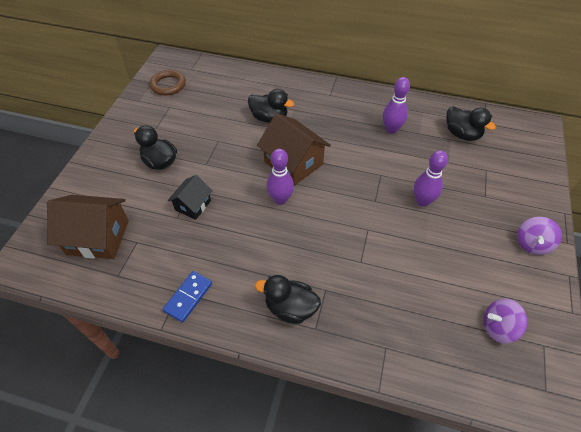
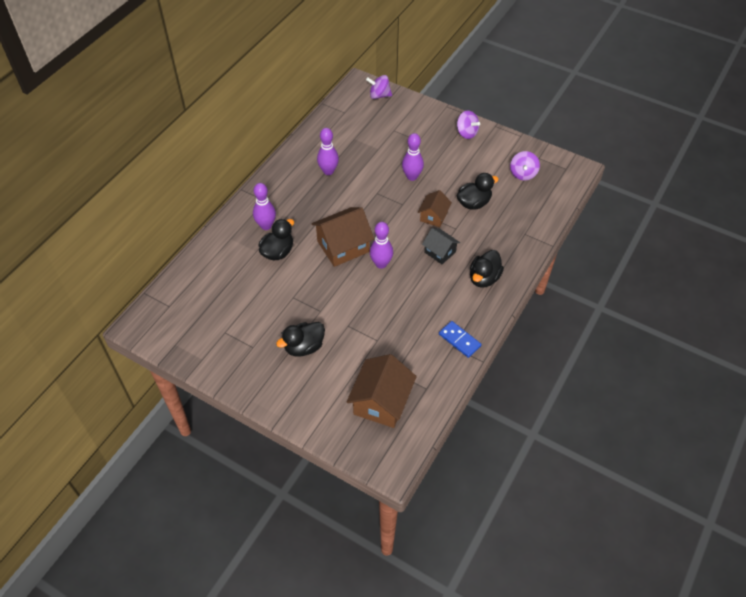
camera: 75 degrees left, 0 degrees up
(168, 85) = (187, 330): brown ring -> none
(193, 205) = (367, 326): black house -> black house (440, 252)
(299, 103) = (266, 226): none -> purple bowling pin
(370, 235) = (433, 216): none -> brown house
(462, 134) = (351, 130): black duck -> black duck (474, 203)
(533, 145) = (379, 95): none -> purple spinning top

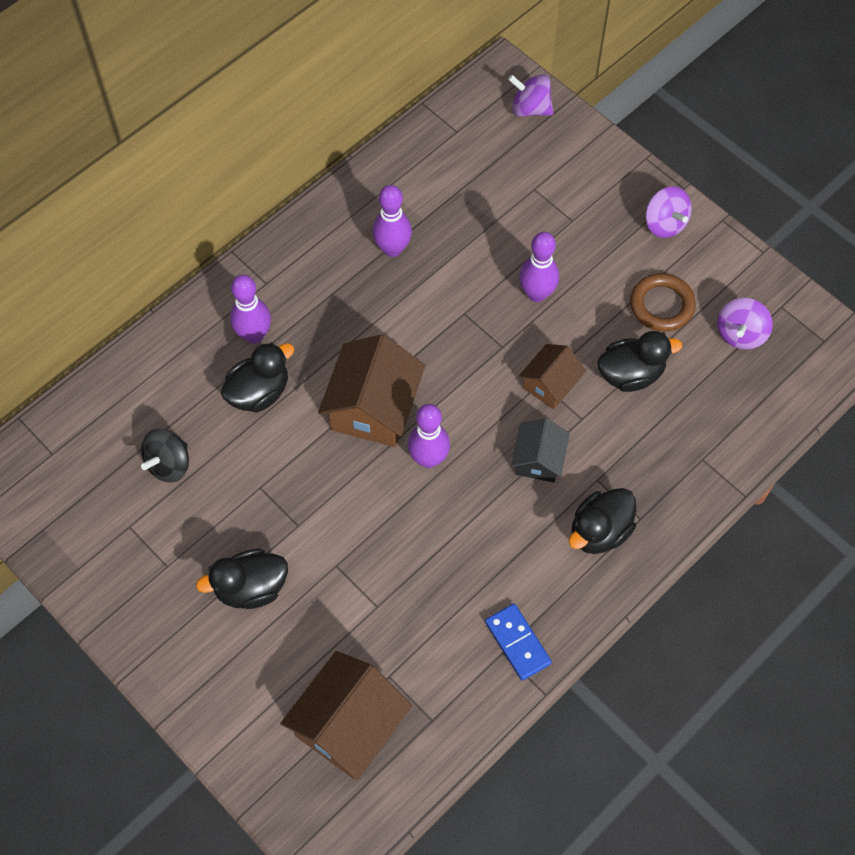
camera: 15 degrees right, 10 degrees up
(238, 297) = (169, 464): none -> black spinning top
(343, 246) = (373, 408): brown house -> brown house turned 60 degrees counterclockwise
(440, 252) = (538, 460): black house -> black house turned 45 degrees clockwise
(478, 169) = (661, 305): none -> brown ring

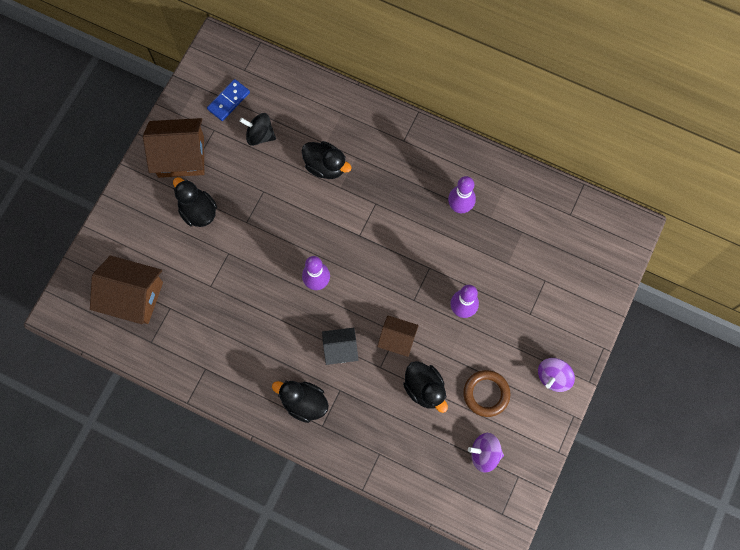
camera: 70 degrees right, 10 degrees up
(254, 335) = (364, 148): purple bowling pin -> none
(373, 408) = (340, 236): brown house -> brown house (181, 156)
(517, 642) = (214, 376): blue domino -> blue domino (229, 101)
(530, 109) = (610, 256): purple spinning top -> none

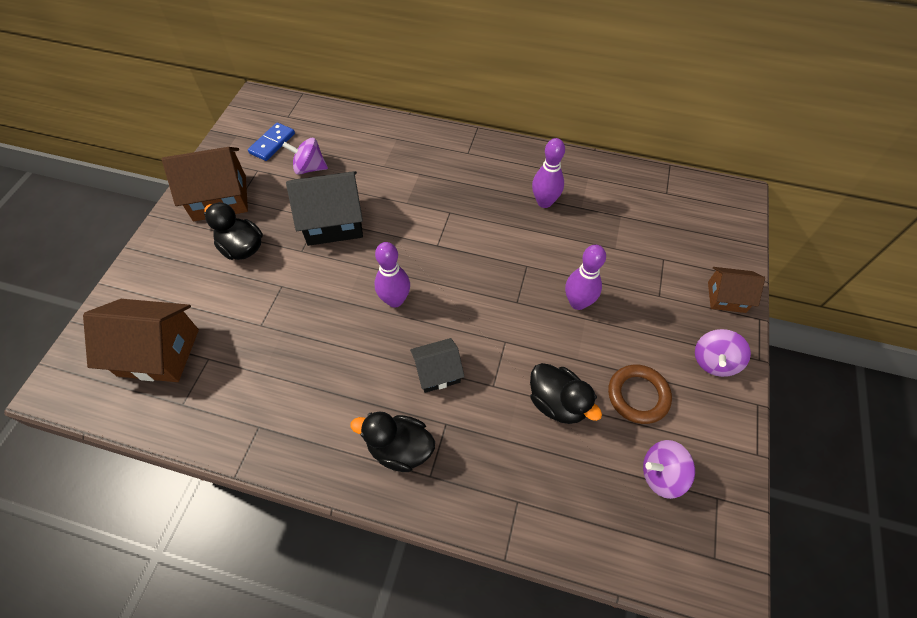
camera: 10 degrees left, 15 degrees down
(260, 135) = (309, 168): black spinning top -> purple spinning top
(275, 197) = (333, 222): none -> black house
(325, 166) = (387, 186): black duck -> none
(397, 339) = (507, 349): brown house -> brown house (726, 297)

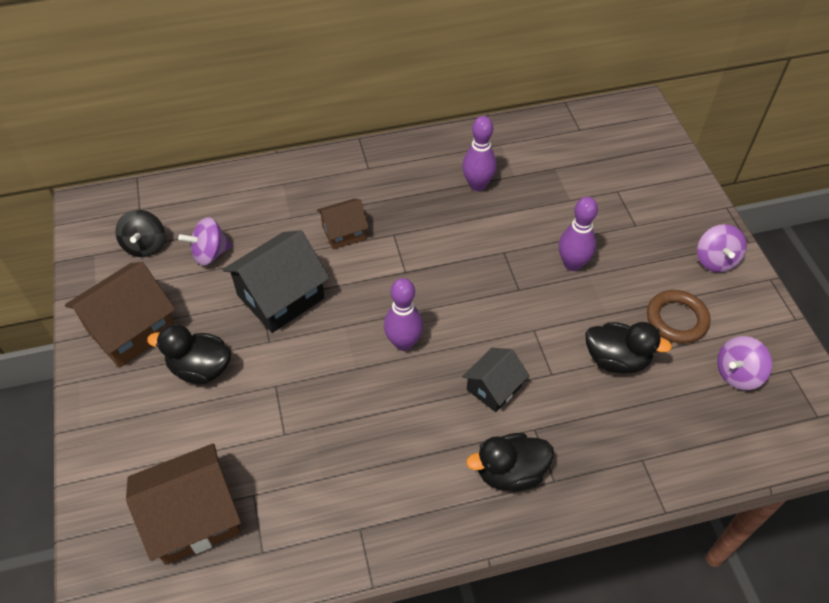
camera: 30 degrees left, 5 degrees down
(272, 143) = (145, 245): blue domino -> black spinning top
(726, 297) = (689, 201): brown house -> brown house (344, 232)

